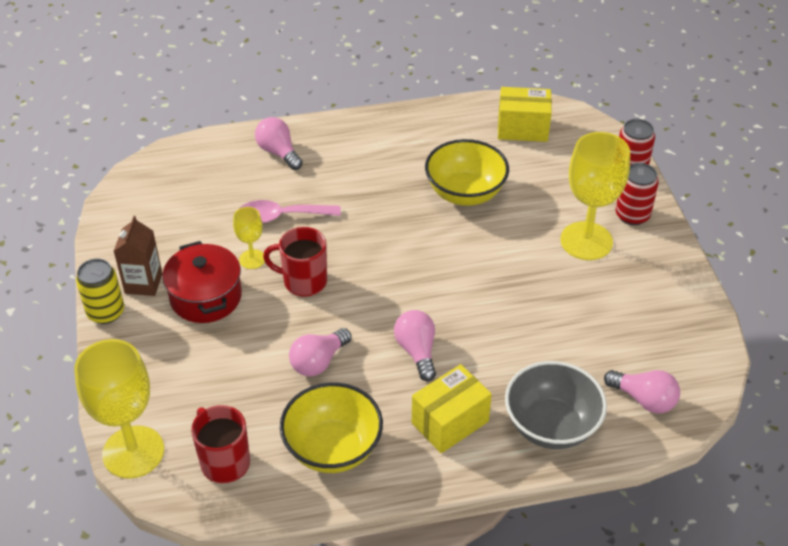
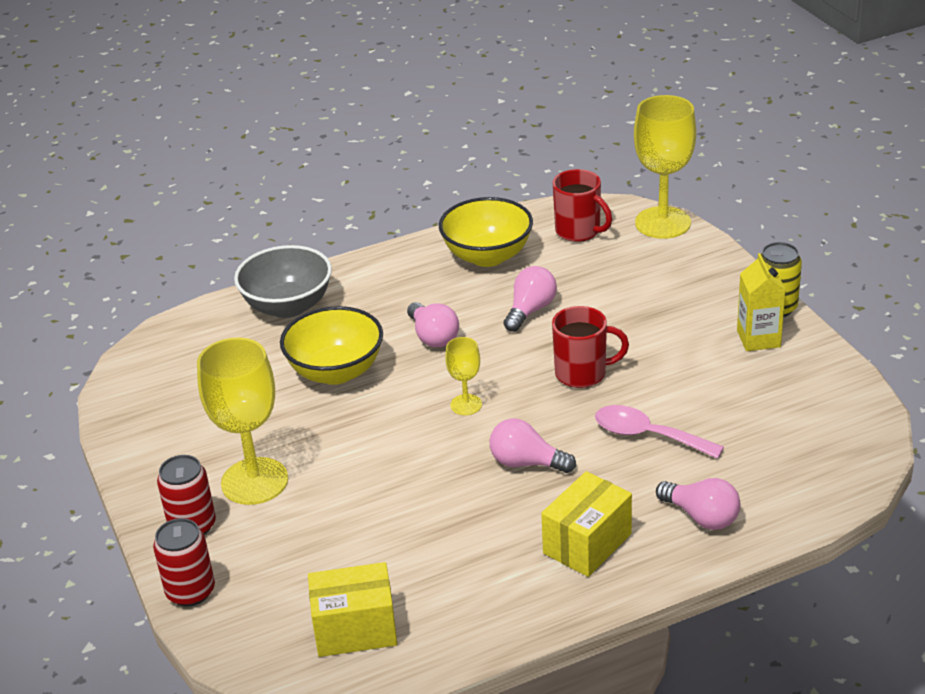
camera: 170 degrees right, 10 degrees down
(143, 283) = (758, 339): brown carton -> yellow carton
(206, 297) = (681, 340): red pot -> none
(252, 259) = (654, 384): yellow goblet -> yellow goblet (466, 405)
(281, 216) = (647, 435): pink spoon -> pink spoon turned 135 degrees counterclockwise
(450, 422) = (385, 291): yellow box -> yellow box (587, 543)
(465, 193) = (421, 511): yellow bowl -> yellow bowl (336, 371)
(644, 399) = (196, 341): pink light bulb -> pink light bulb (526, 463)

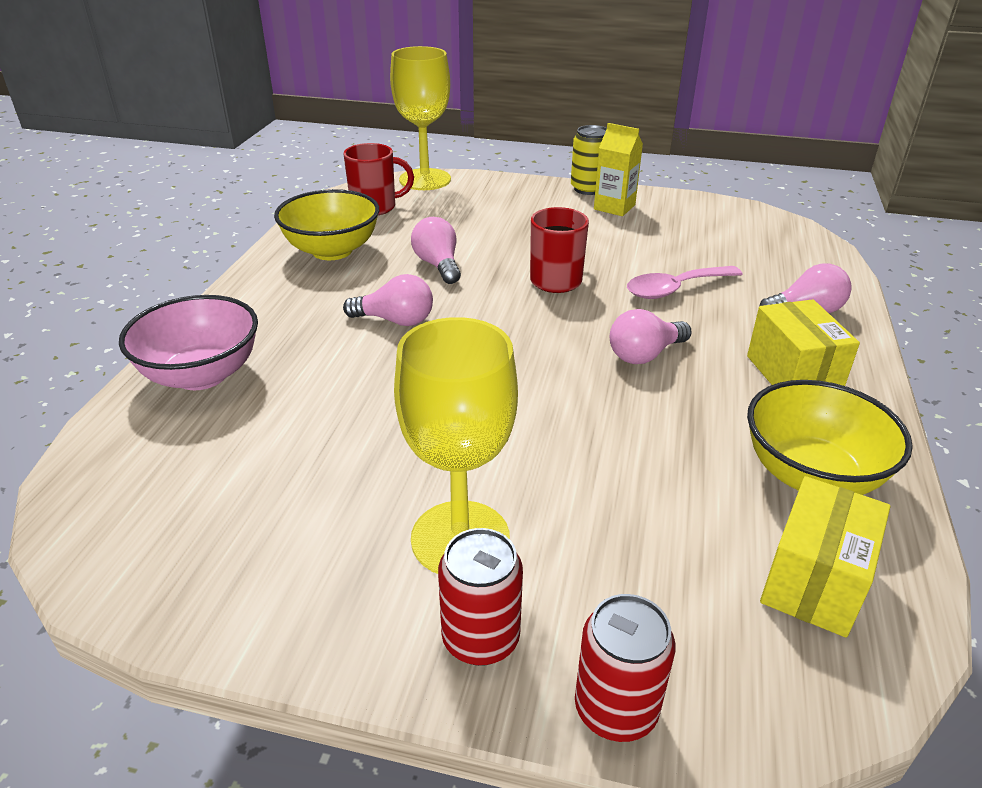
camera: 55 degrees left, 0 degrees up
(288, 306) = (201, 375): grey bowl -> pink bowl
(336, 371) = (356, 394): yellow bowl -> yellow bowl (811, 475)
(466, 405) = (520, 347): yellow goblet -> none

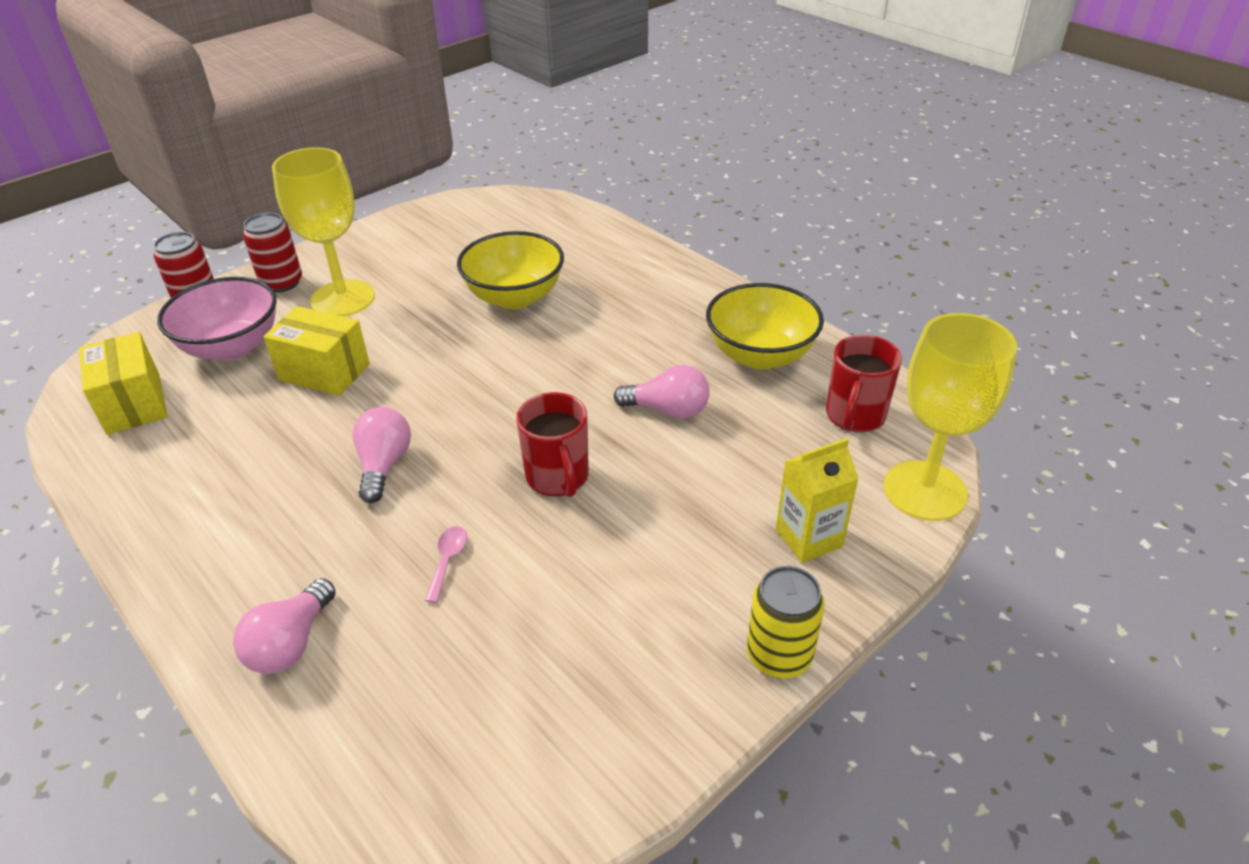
camera: 125 degrees right, 5 degrees up
(201, 375) = (609, 252): pink bowl -> pink bowl (232, 347)
(395, 320) = (591, 350): pink light bulb -> none
(614, 207) = (692, 645): yellow carton -> yellow carton (809, 538)
(675, 289) = (448, 560): pink spoon -> pink spoon, size x0.54
(793, 374) = (245, 543): yellow box -> yellow box (324, 372)
(811, 475) = (172, 463): yellow bowl -> yellow bowl (515, 297)

